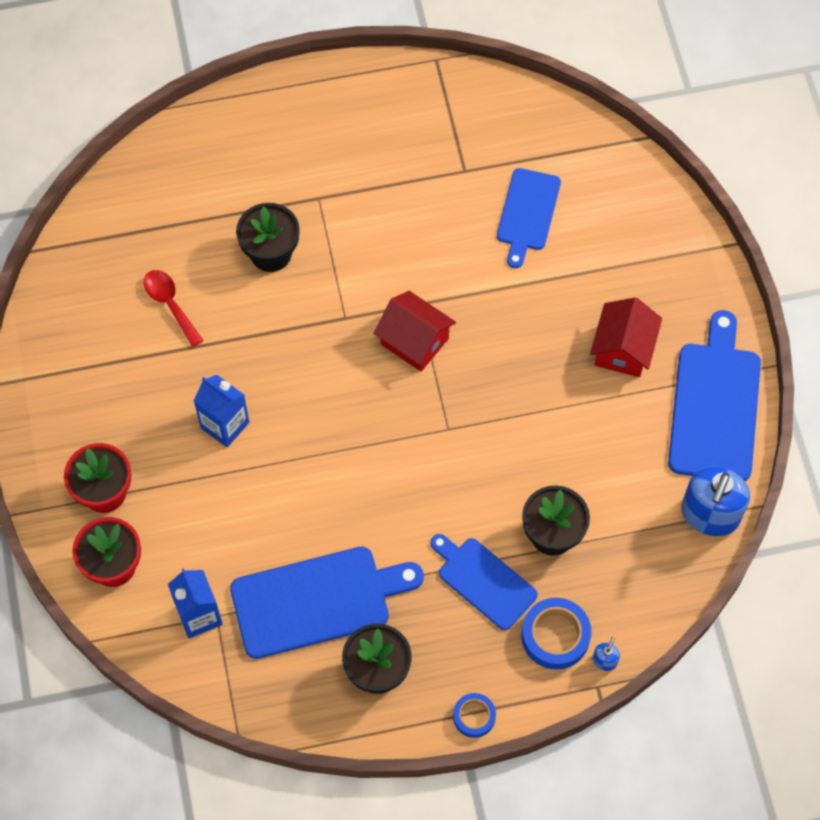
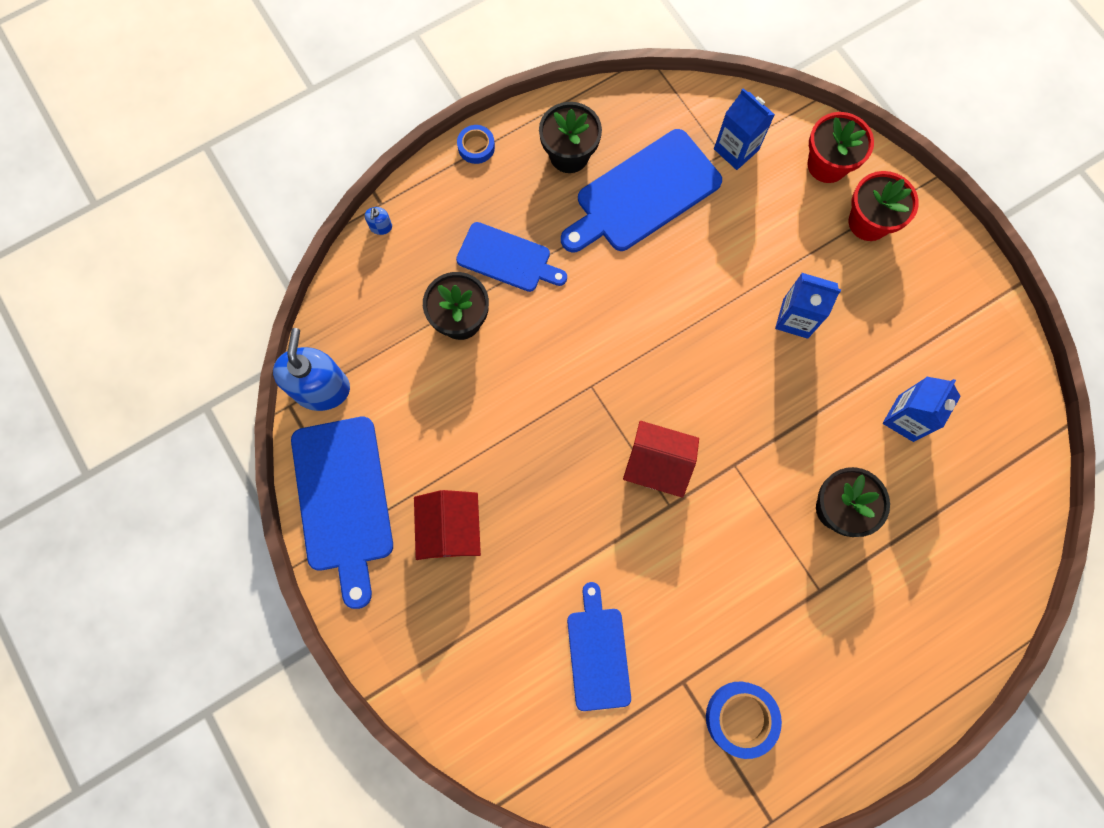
camera: 160 degrees right, 10 degrees up
(170, 304) = (905, 418): red spoon -> blue carton
(555, 636) = (429, 233): blue tape -> blue tape (741, 718)

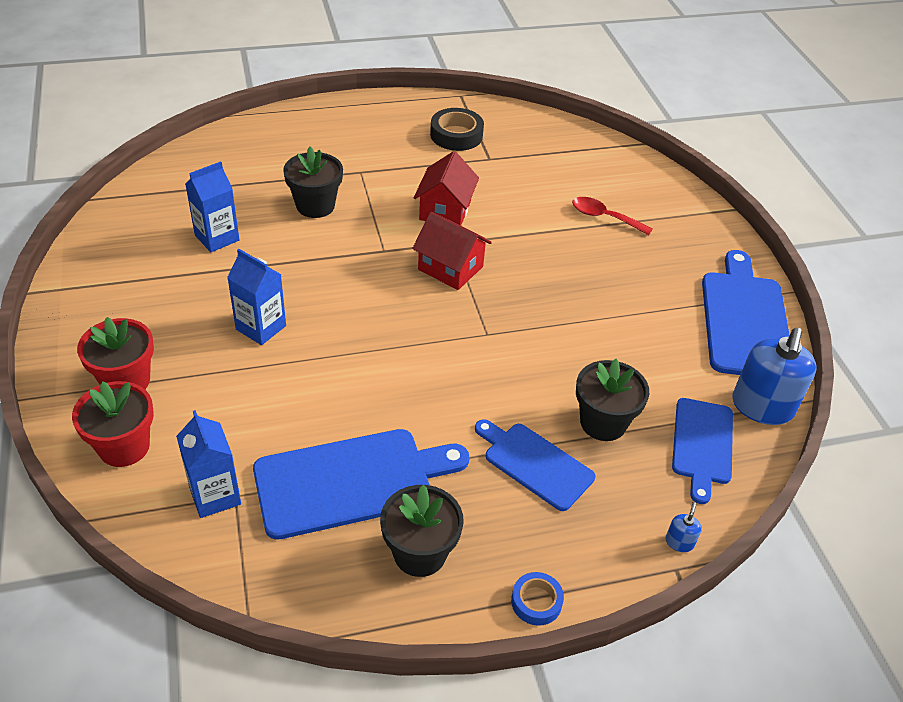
camera: 165 degrees left, 30 degrees down
(450, 529) = (648, 277): red house -> red house (445, 210)
(517, 617) = (604, 217): none -> red spoon
(598, 653) = (547, 186): blue cutting board -> blue cutting board (702, 444)
(741, 718) = (456, 135): blue tape -> black tape

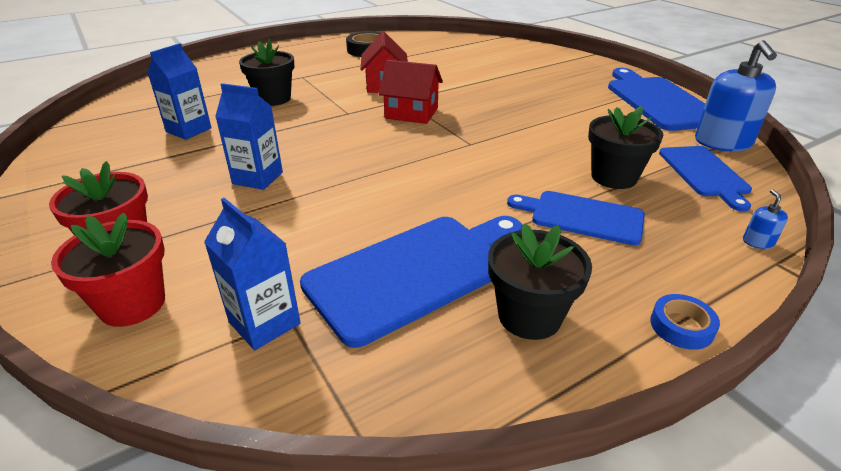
camera: 15 degrees left, 10 degrees down
(604, 217) = (509, 70): red spoon -> none

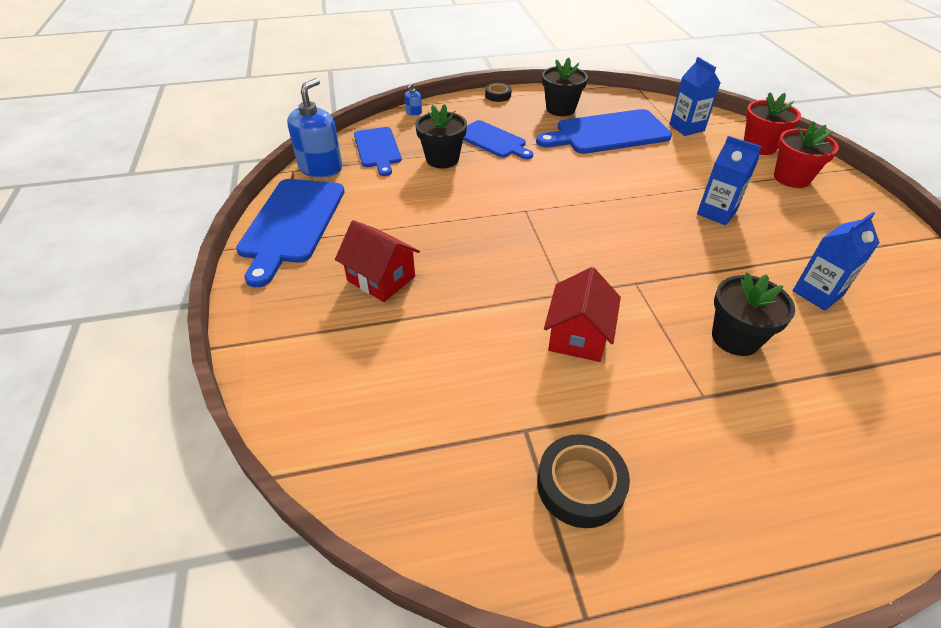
camera: 160 degrees left, 10 degrees up
(411, 113) = (563, 266): red house -> red house (381, 278)
(681, 326) = (498, 95): blue tape -> black tape
(704, 173) = (377, 149): blue cutting board -> blue cutting board turned 150 degrees clockwise

